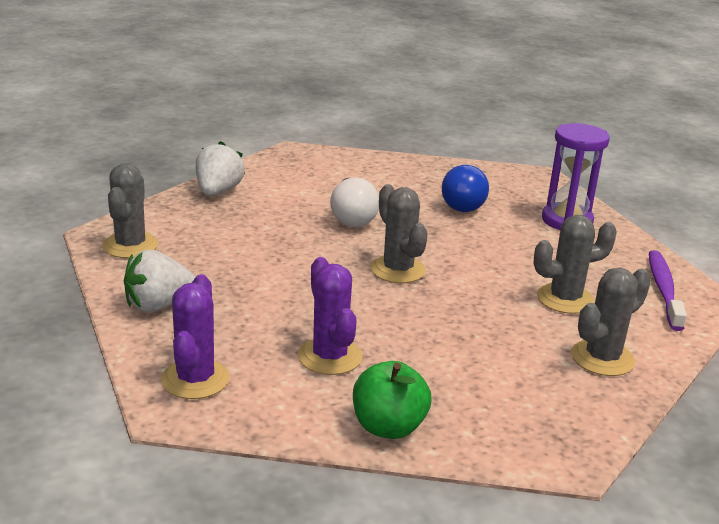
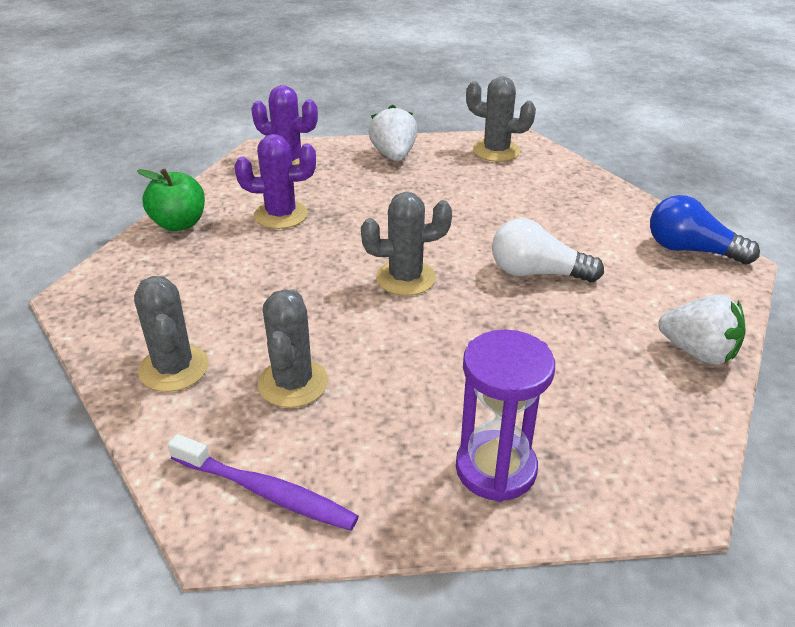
camera: 110 degrees right, 10 degrees up
(218, 191) = (607, 200): white strawberry -> white strawberry (698, 352)
(463, 202) = (569, 373): blue light bulb -> blue light bulb (691, 250)

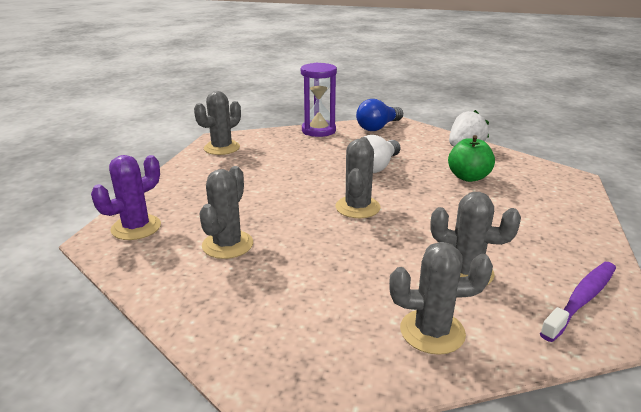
camera: 70 degrees left, 10 degrees down
(179, 224) = (190, 305): green apple -> green apple (468, 177)
(281, 215) = (227, 245): purple cactus -> grey cactus
(393, 155) = (185, 182): white strawberry -> none
(496, 469) = (553, 215): purple hourglass -> purple hourglass (318, 131)

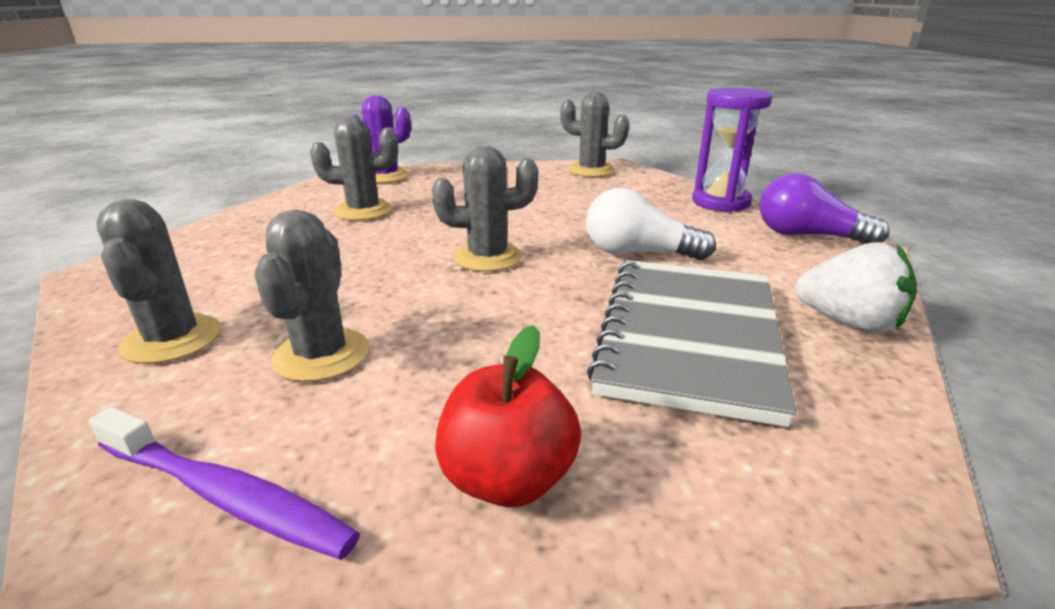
camera: 70 degrees right, 0 degrees up
(378, 127) = (807, 236): blue light bulb -> purple light bulb
(468, 177) = (689, 336): green apple -> grey notebook
(564, 233) = (508, 479): none -> red apple

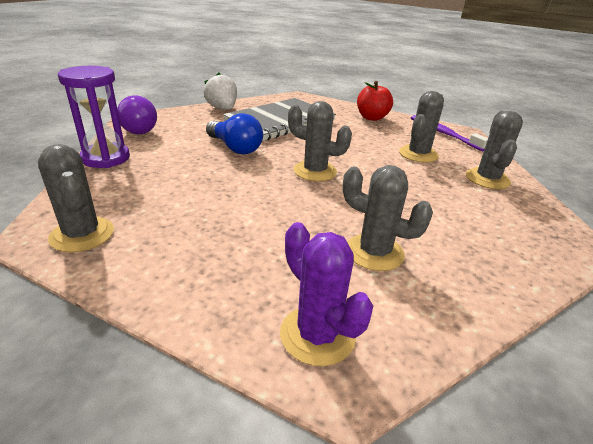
camera: 150 degrees left, 5 degrees up
(638, 253) = (235, 148): white light bulb -> blue light bulb

